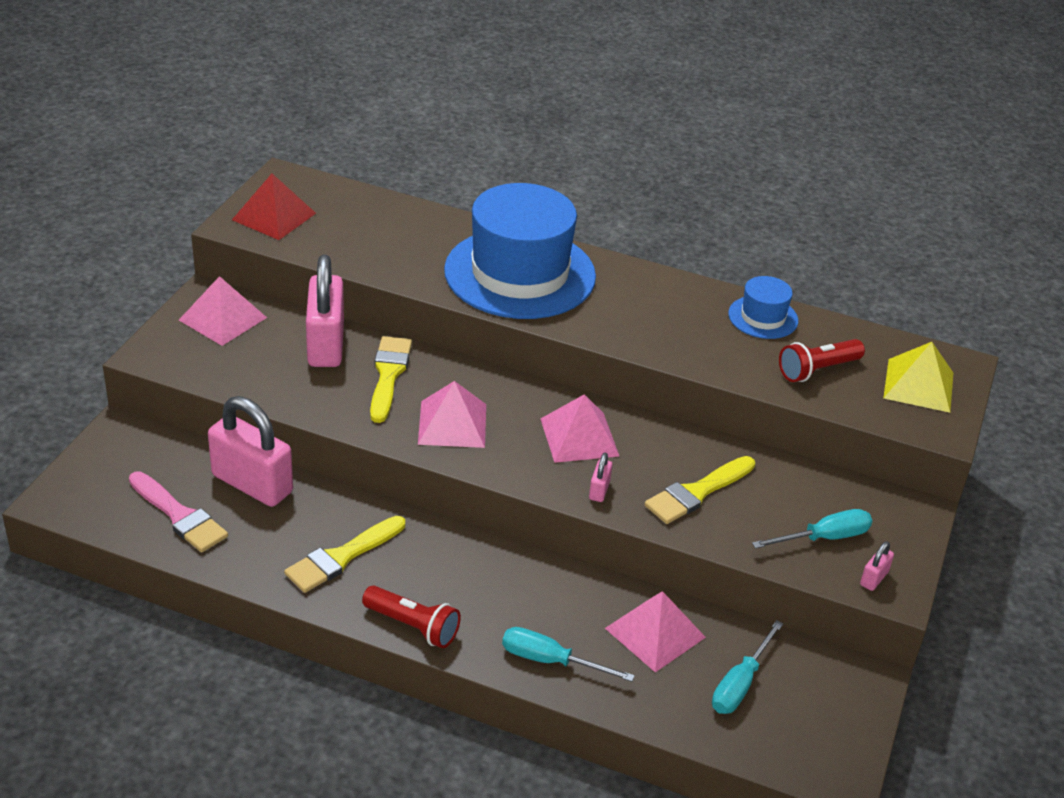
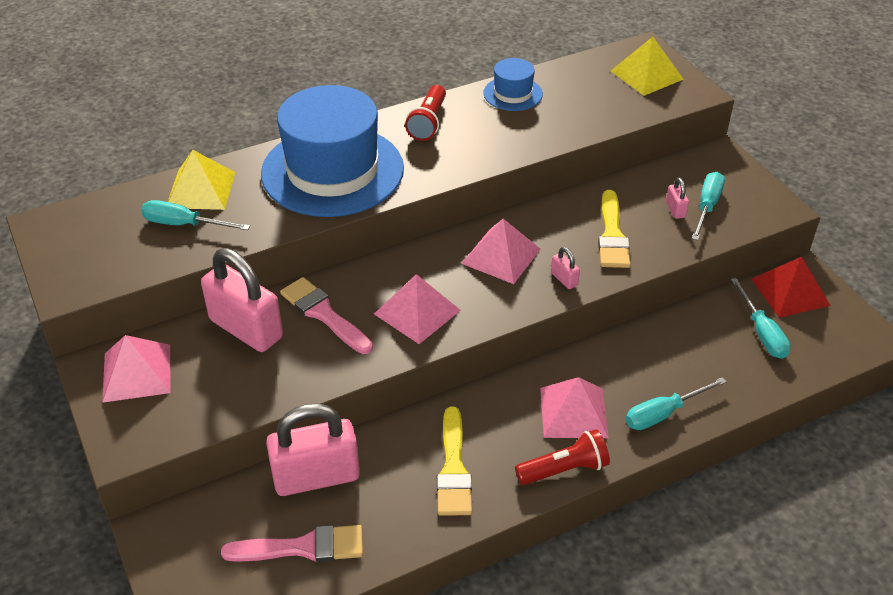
camera: 45 degrees left, 5 degrees up
(274, 216) = (88, 259): red pyramid -> red pyramid (790, 292)
(363, 237) = (184, 224): none -> turquoise screwdriver
(388, 375) = (324, 314): yellow brush -> pink brush
(411, 223) = (201, 189): none -> yellow pyramid
(655, 632) = (683, 344): pink pyramid -> pink pyramid (573, 412)
(817, 370) = (589, 104): red flashlight -> red flashlight (428, 122)
(874, 578) = (761, 209): pink padlock -> pink padlock (675, 209)

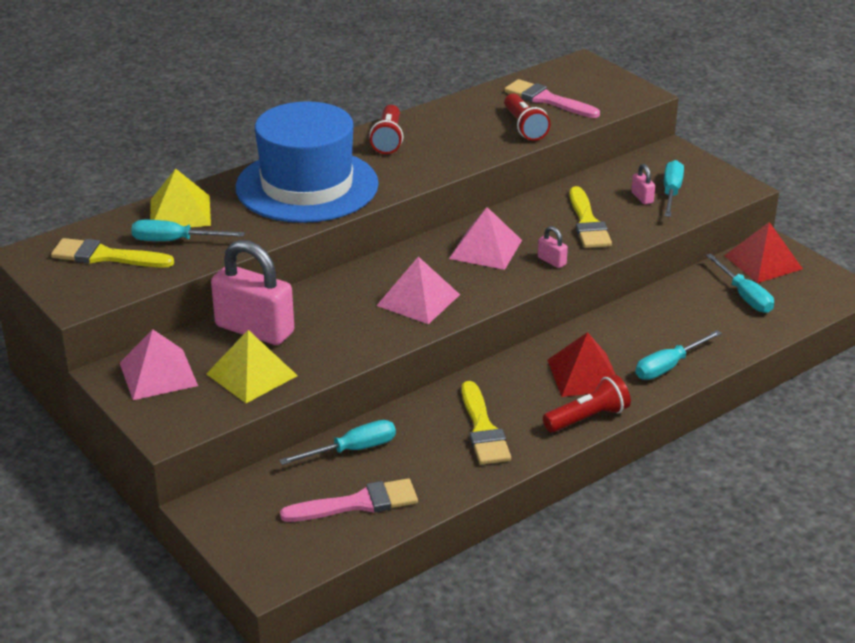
camera: 10 degrees left, 10 degrees down
(113, 236) = (106, 256): none -> yellow brush
(316, 477) = (352, 450): pink padlock -> turquoise screwdriver
(324, 314) = (327, 311): pink brush -> pink brush (547, 100)
(513, 94) = (464, 110): blue hat -> none
(567, 121) = (524, 127): none -> red flashlight
(573, 412) = (584, 375): pink pyramid -> red pyramid
(646, 75) = (589, 84): yellow pyramid -> yellow pyramid (251, 375)

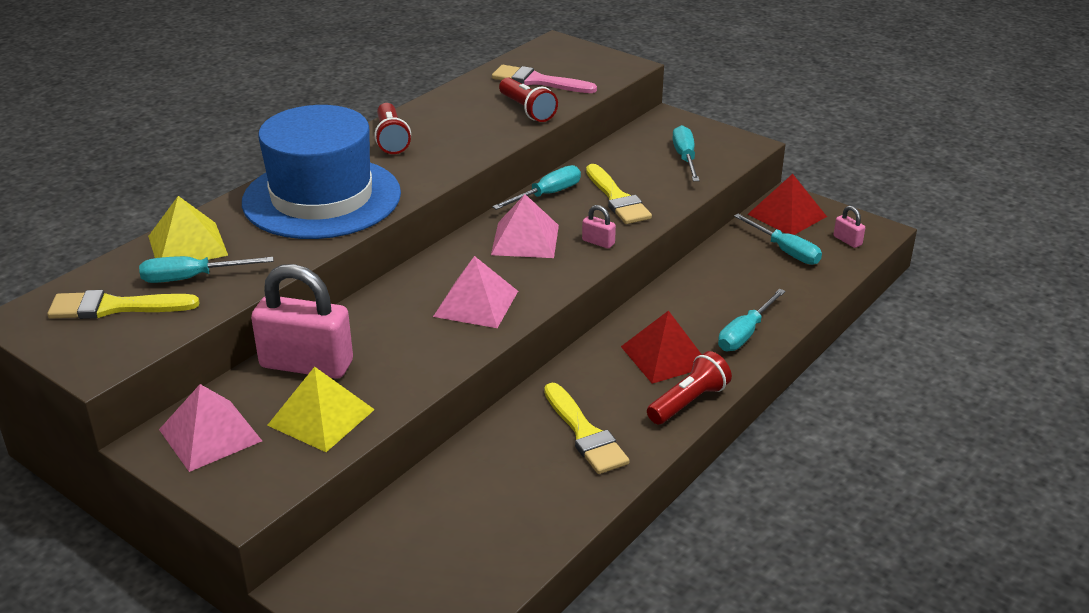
camera: 15 degrees left, 0 degrees up
(352, 450) = (452, 483): turquoise screwdriver -> turquoise screwdriver (547, 195)
(357, 503) = (480, 545): pink brush -> none
(642, 197) = (659, 167): pink padlock -> pink padlock (847, 240)

